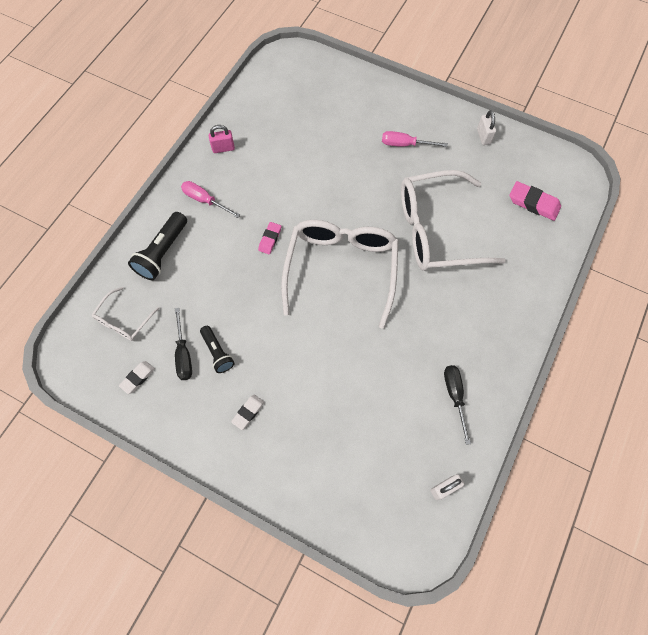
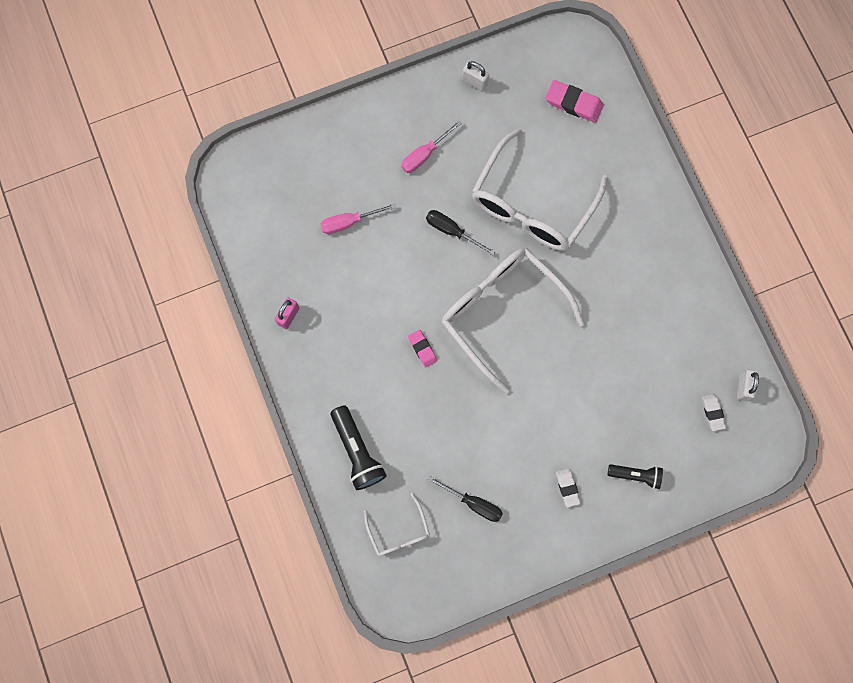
camera: 50 degrees left, 10 degrees up
(138, 378) = (464, 556): white eraser -> white eraser (712, 412)
(205, 200) = (333, 375): pink screwdriver -> pink screwdriver (349, 222)
(217, 352) = (495, 474): black flashlight -> black flashlight (635, 475)
(454, 396) = (682, 317): black screwdriver -> black screwdriver (452, 231)
(533, 203) = (573, 103): pink eraser -> pink eraser turned 45 degrees clockwise

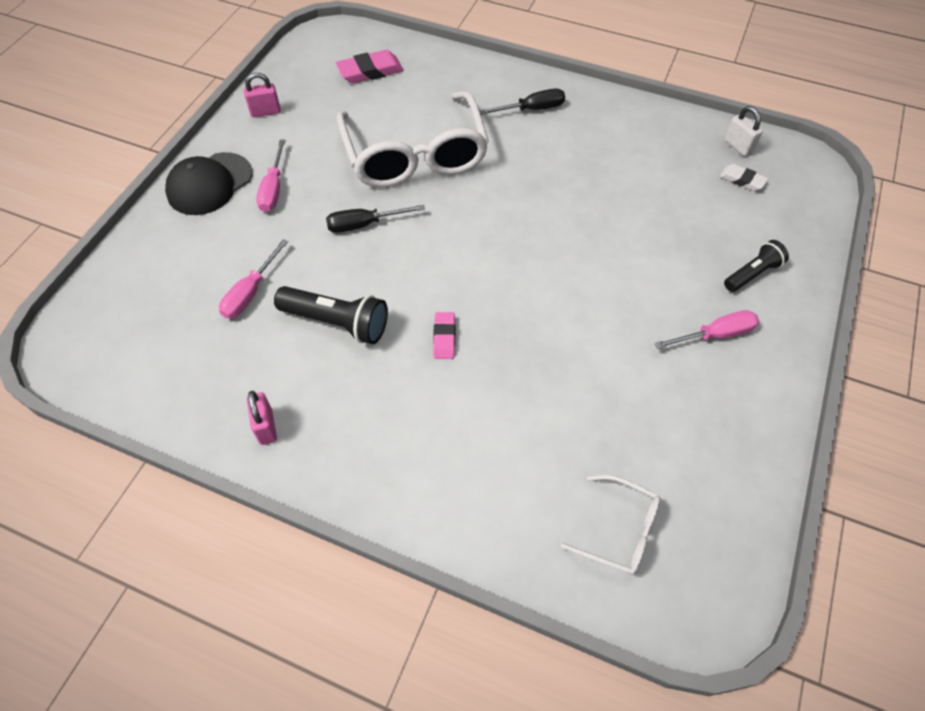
camera: 45 degrees left, 20 degrees down
(357, 451) = (485, 492): black flashlight -> black flashlight (337, 323)
(392, 116) = (209, 184): none -> black cap
(422, 349) = (444, 337): pink eraser -> pink eraser turned 75 degrees clockwise
(473, 503) = (654, 428): black screwdriver -> black screwdriver (532, 109)
(475, 82) = (265, 112): white padlock -> pink padlock
(503, 314) = (486, 249): white glasses -> none
(567, 488) = (715, 335): white eraser -> pink screwdriver

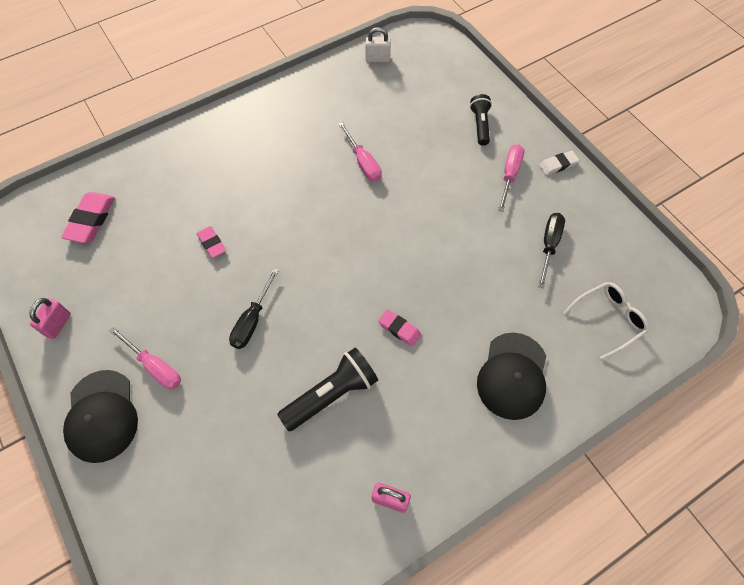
camera: 55 degrees left, 5 degrees up
(250, 292) = (251, 444): pink screwdriver -> pink screwdriver (363, 162)
(414, 154) = (212, 243): white glasses -> pink eraser
(471, 465) = (512, 376): none -> black cap
(532, 109) = (238, 143): black screwdriver -> black screwdriver (549, 245)
(742, 180) = (406, 77): white eraser -> white eraser (558, 165)

